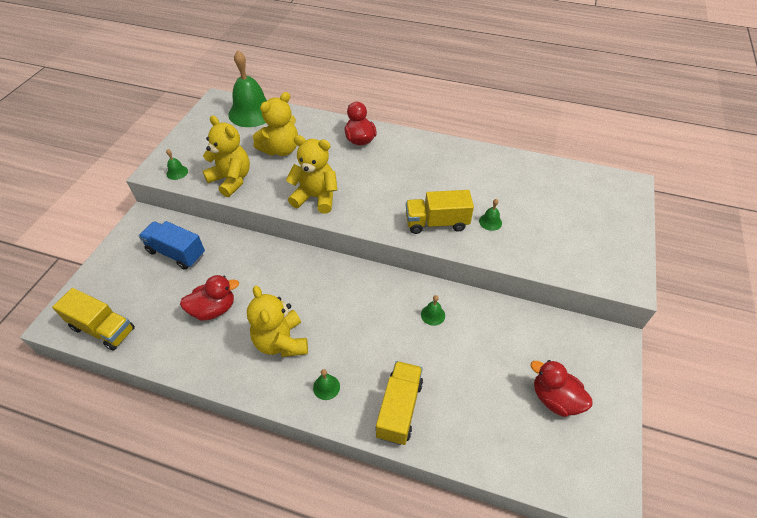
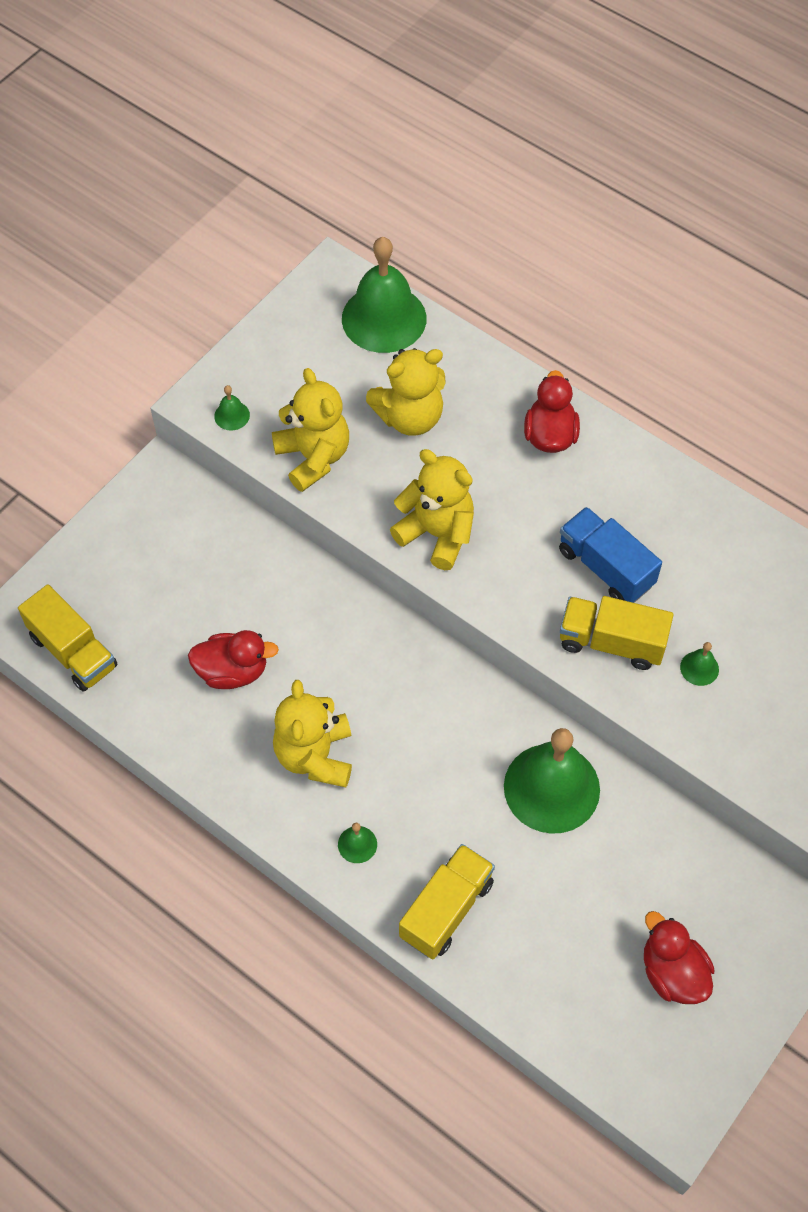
camera: 20 degrees right, 10 degrees up
(176, 253) = (199, 555): blue truck -> blue truck (605, 567)
(433, 315) = (551, 788): green bell -> green bell, size x2.48

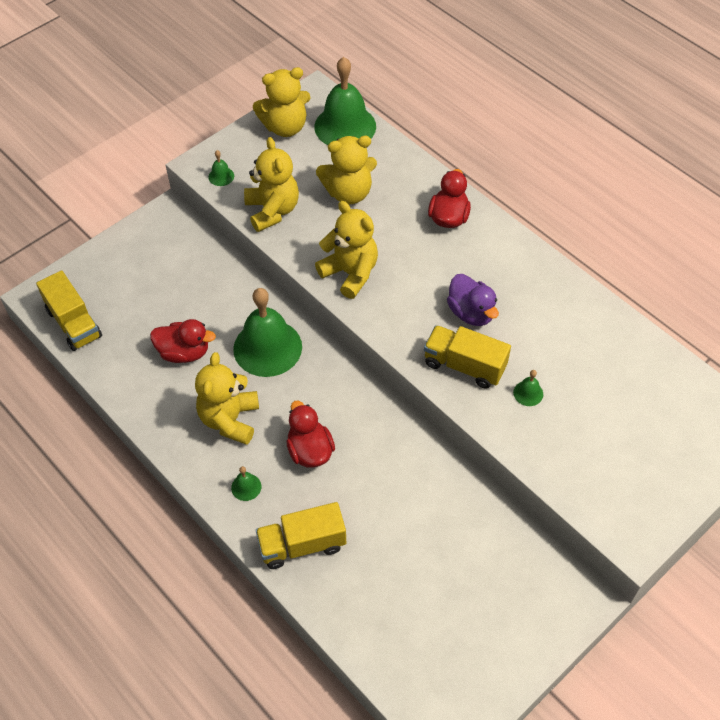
camera: 10 degrees right, 5 degrees down
(302, 330) = (285, 127): none -> yellow teddy bear
(446, 909) = (302, 544): yellow truck -> yellow truck turned 150 degrees counterclockwise
(551, 788) = (402, 468): green bell -> green bell (267, 347)
(605, 567) = (471, 313): blue truck -> purple duck
(672, 972) = (467, 619): red duck -> red duck (310, 451)

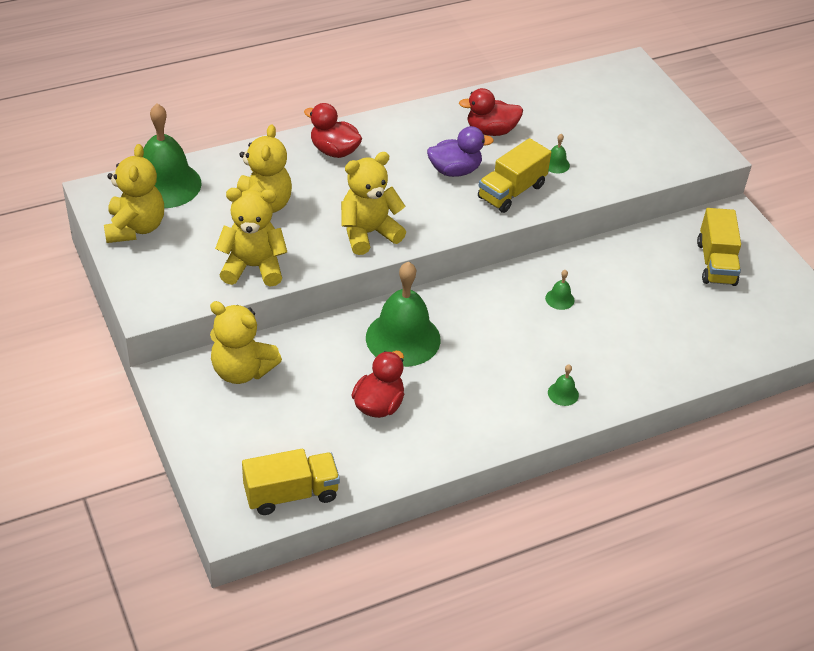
camera: 75 degrees left, 10 degrees down
(221, 176) = (177, 295): green bell -> green bell (559, 299)
(230, 419) = (480, 387): yellow teddy bear -> yellow teddy bear (242, 370)
(302, 544) = (638, 369): yellow truck -> yellow truck (716, 263)
(310, 451) = (538, 338): red duck -> red duck (491, 131)

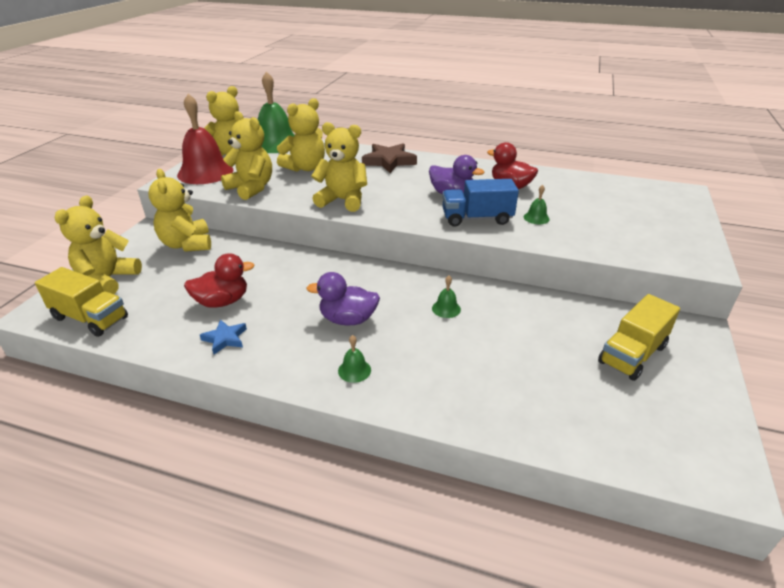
camera: 45 degrees right, 10 degrees down
(162, 272) = (205, 172): none -> red bell
(235, 453) = (108, 280): none -> yellow teddy bear
(334, 151) = (389, 161): red duck -> brown star
(403, 338) = (299, 275): green bell -> none
(435, 433) = (225, 339): none -> blue star
(502, 355) = (348, 319): none -> purple duck
(511, 191) = (477, 218): yellow truck -> blue truck

